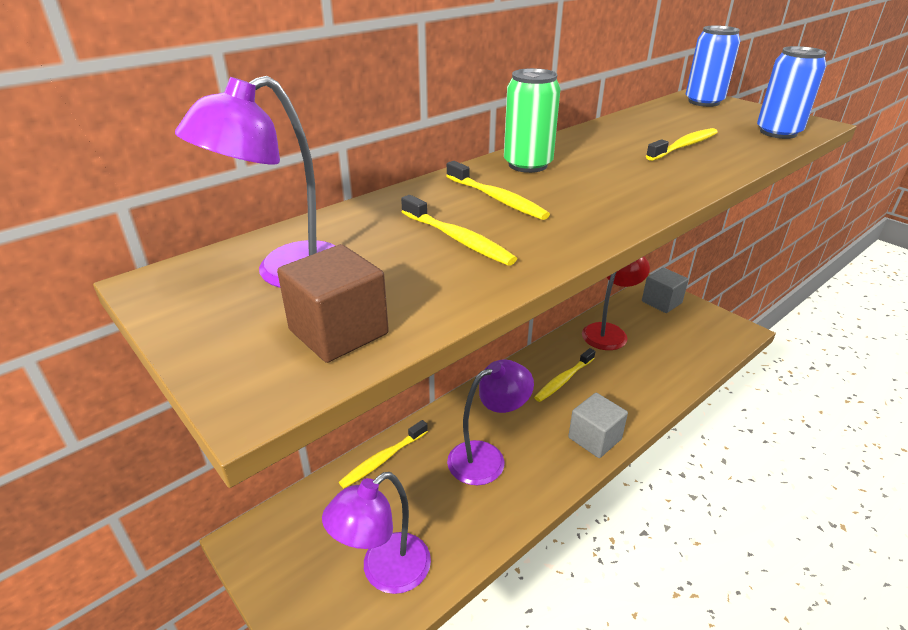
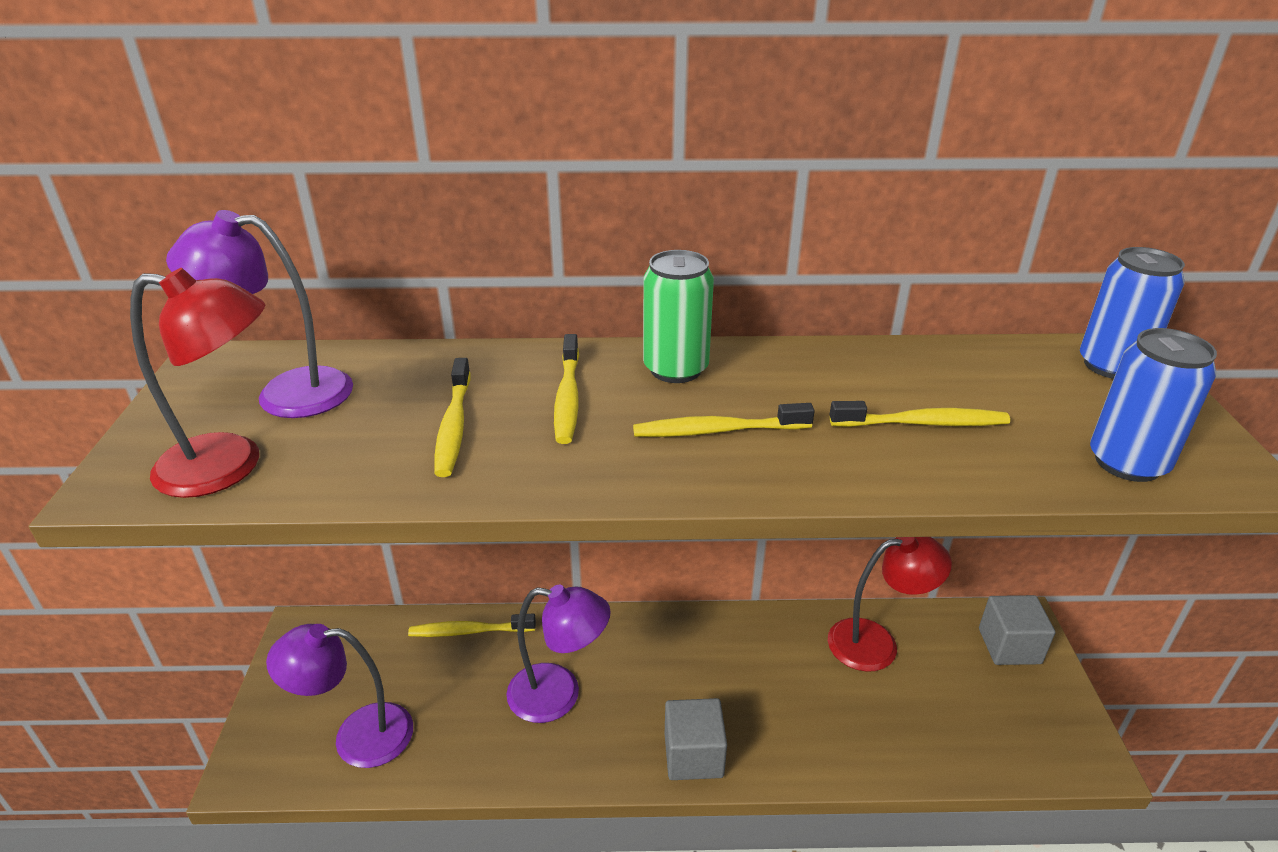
camera: 40 degrees right, 0 degrees up
(338, 332) = (229, 466): brown cube -> red lamp
(563, 380) = (742, 666): yellow toothbrush -> yellow toothbrush (718, 430)

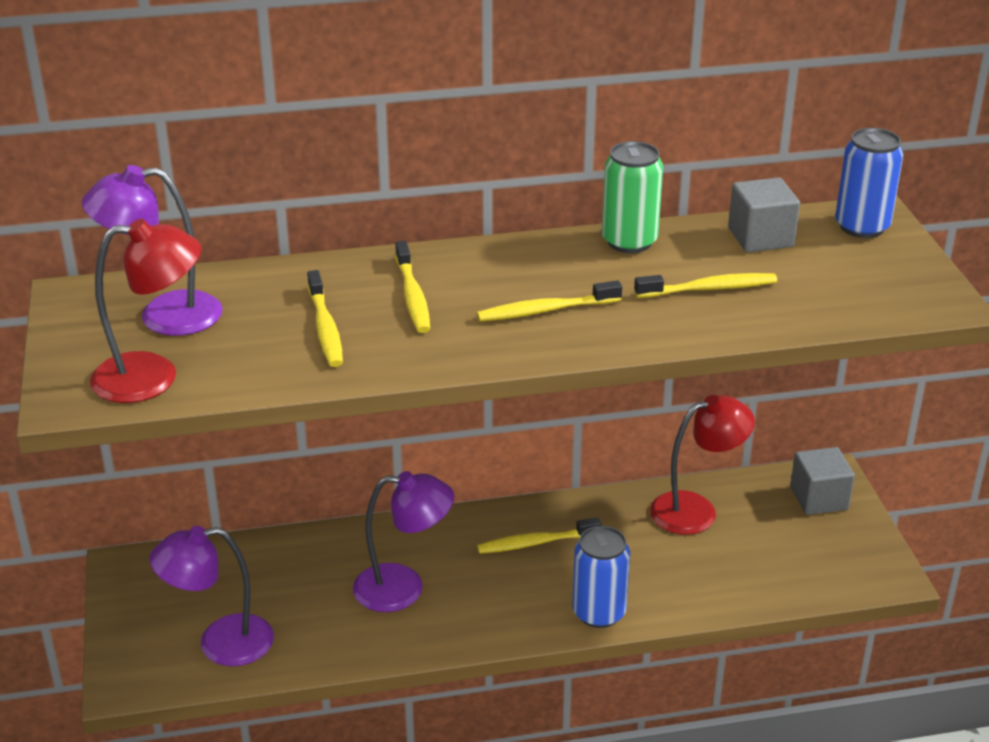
camera: 10 degrees left, 0 degrees up
(469, 631) = (298, 547): yellow toothbrush -> yellow toothbrush (536, 542)
(675, 369) = (498, 263): green can -> green can (629, 241)
(693, 755) = (541, 618): grey cube -> grey cube (760, 237)
(1127, 463) = (865, 303): blue can -> blue can (599, 612)

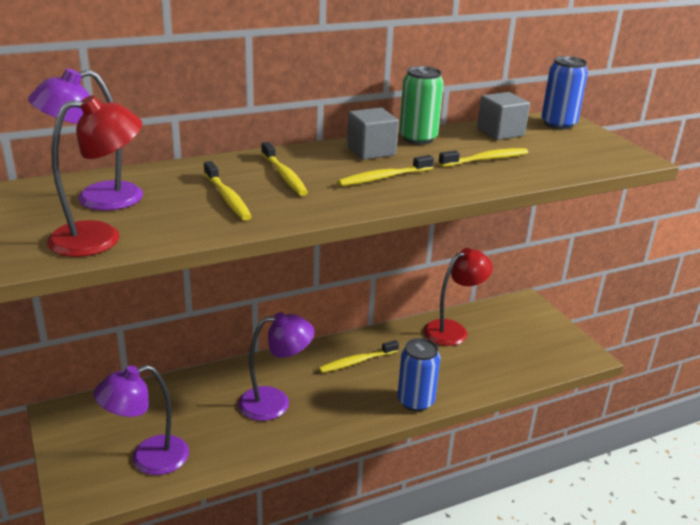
camera: 15 degrees left, 5 degrees down
(819, 498) = (525, 315): grey cube -> grey cube (371, 151)

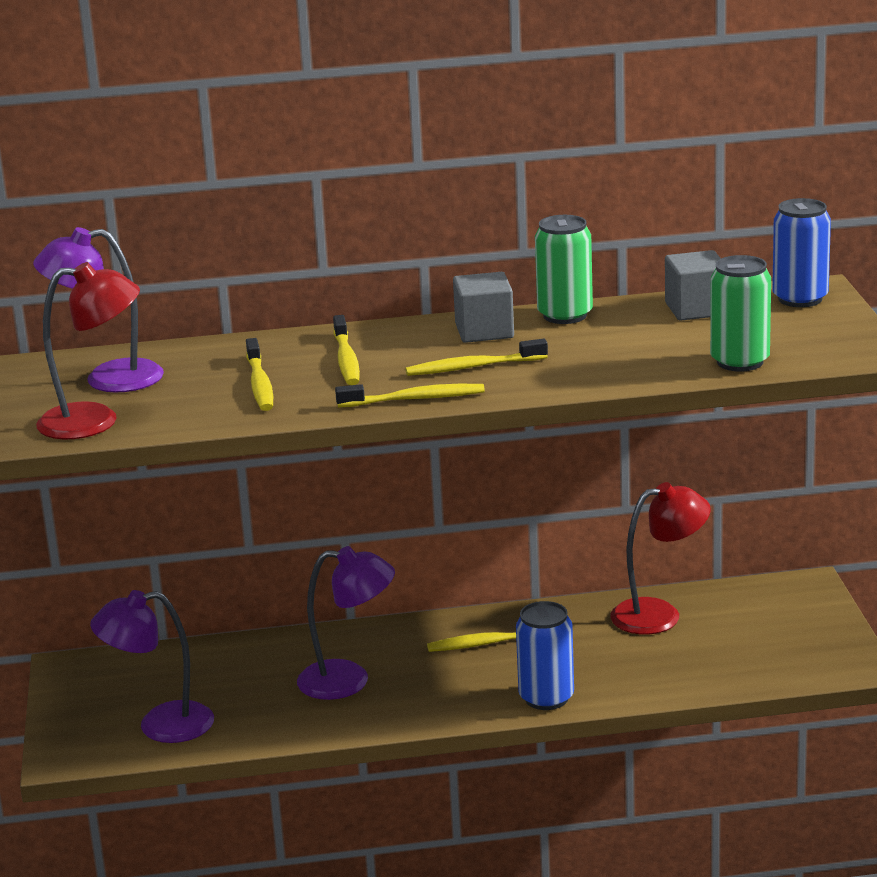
camera: 20 degrees right, 5 degrees down
(485, 160) = (636, 348): yellow toothbrush -> yellow toothbrush (414, 399)
(563, 167) = (740, 362): none -> green can

